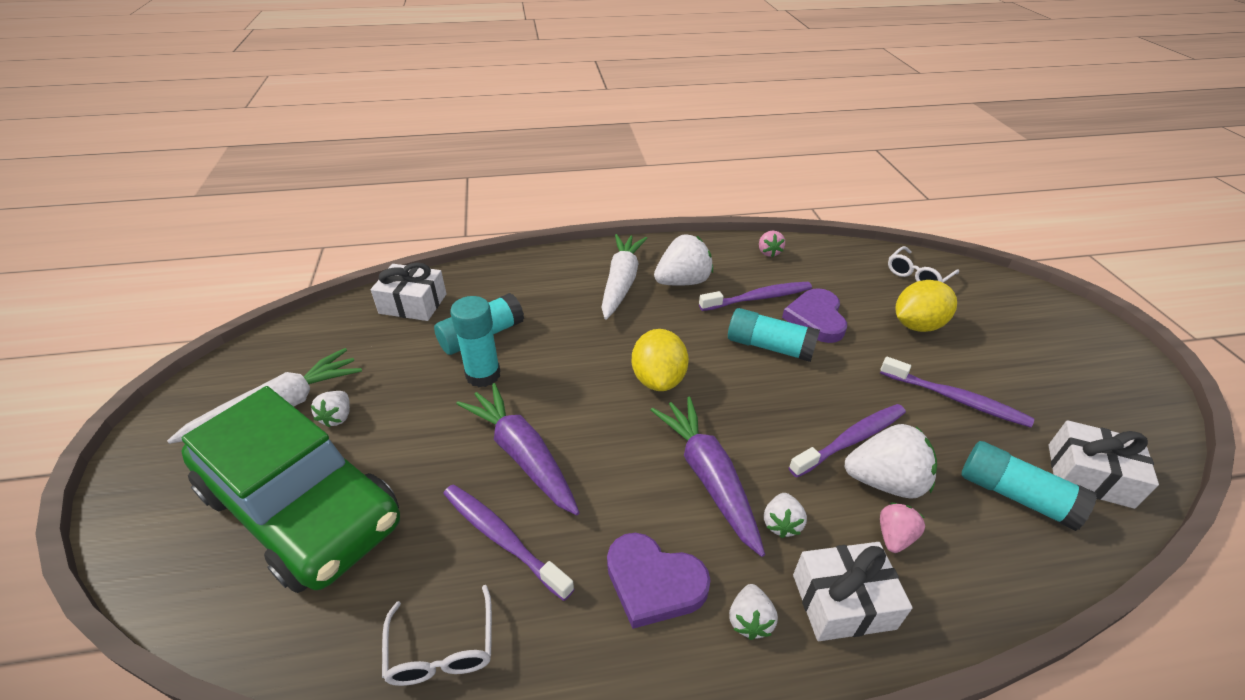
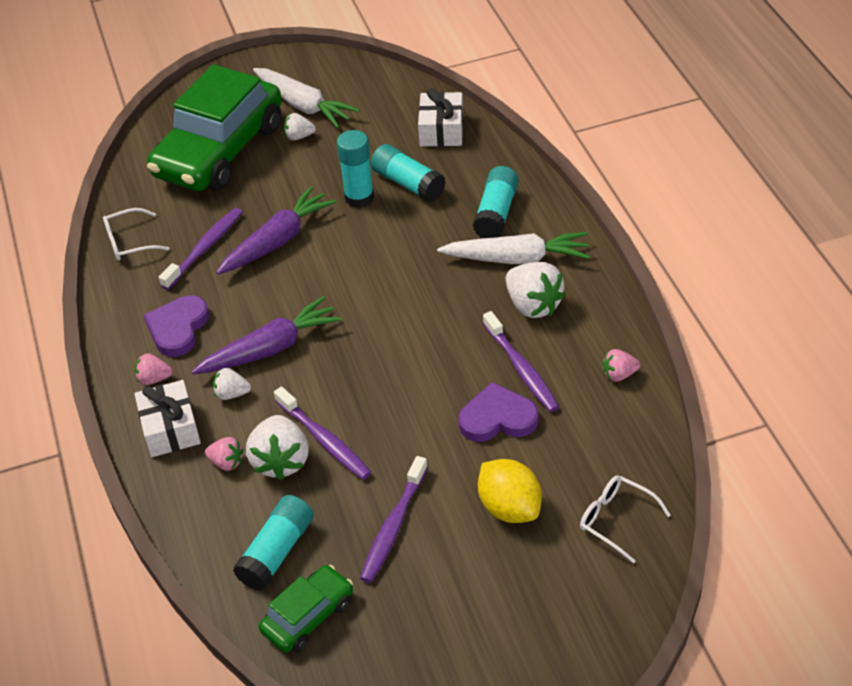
camera: 85 degrees right, 5 degrees up
(658, 379) = (376, 305): yellow lemon -> none
(749, 620) = (154, 379): white strawberry -> pink strawberry
(769, 347) = (440, 381): turquoise glue stick -> turquoise glue stick (496, 213)
(1089, 475) = (308, 616): white gift -> green car

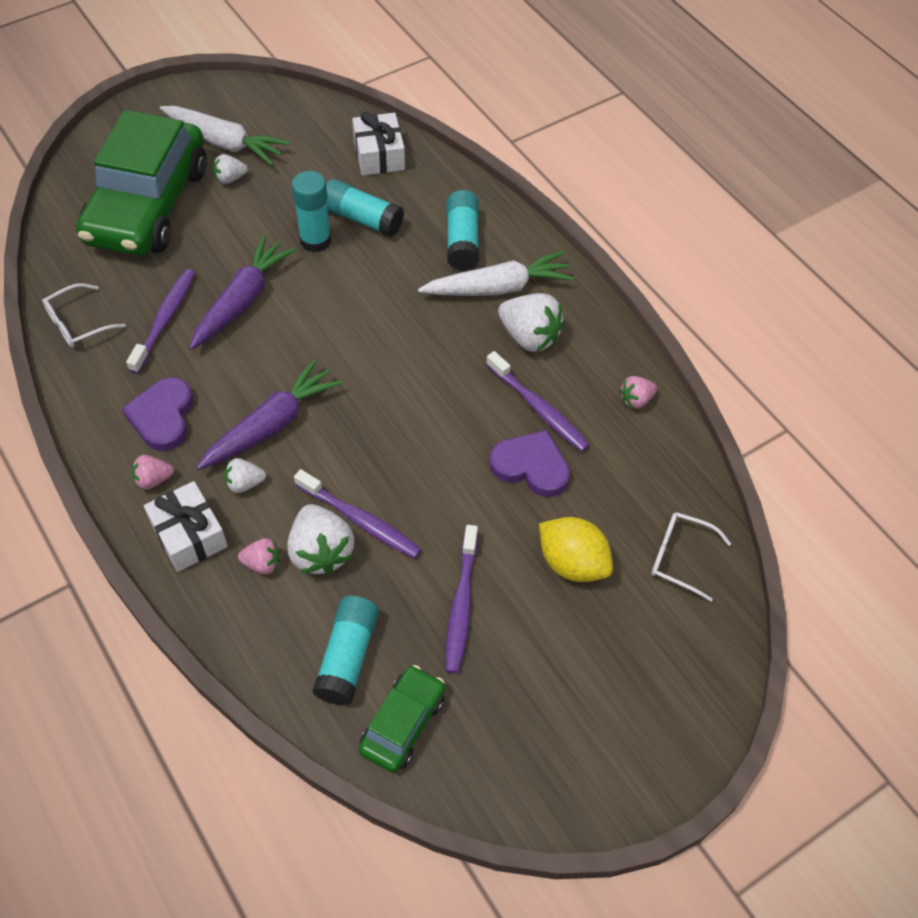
camera: 20 degrees left, 10 degrees up
(497, 418) = (531, 466): purple heart -> purple heart turned 45 degrees clockwise

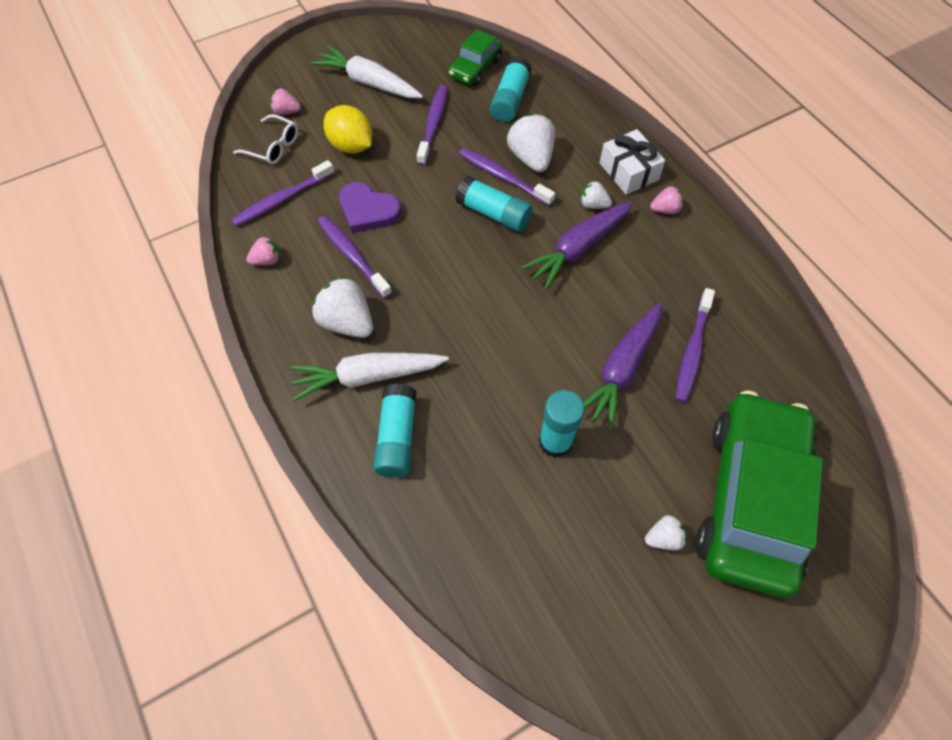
camera: 175 degrees left, 5 degrees up
(77, 323) = (774, 349): white glasses -> none
(162, 417) = (670, 258): purple heart -> none
(224, 142) = (682, 603): white carrot -> white carrot (368, 83)
(244, 483) = (593, 205): white strawberry -> white strawberry turned 150 degrees counterclockwise
(262, 564) = (572, 152): pink strawberry -> pink strawberry (286, 112)
(362, 218) = (505, 471): turquoise glue stick -> turquoise glue stick (494, 213)
(379, 155) = (486, 574): white gift -> none
(643, 477) = (282, 200): none -> purple toothbrush

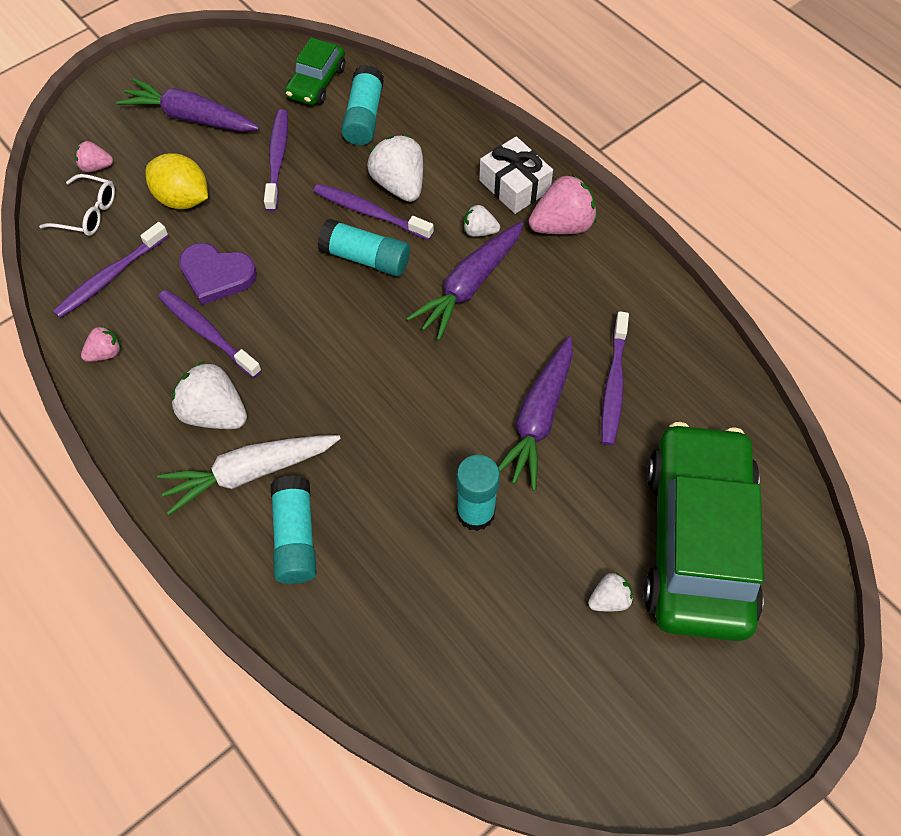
camera: 10 degrees left, 0 degrees up
(368, 83) = (190, 117): white carrot -> purple carrot
(665, 209) = (562, 225): pink strawberry -> pink strawberry, size x1.84

